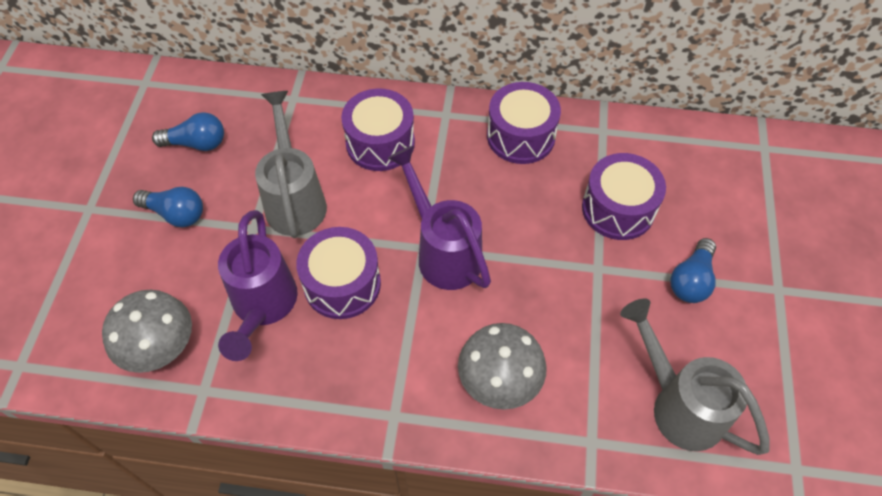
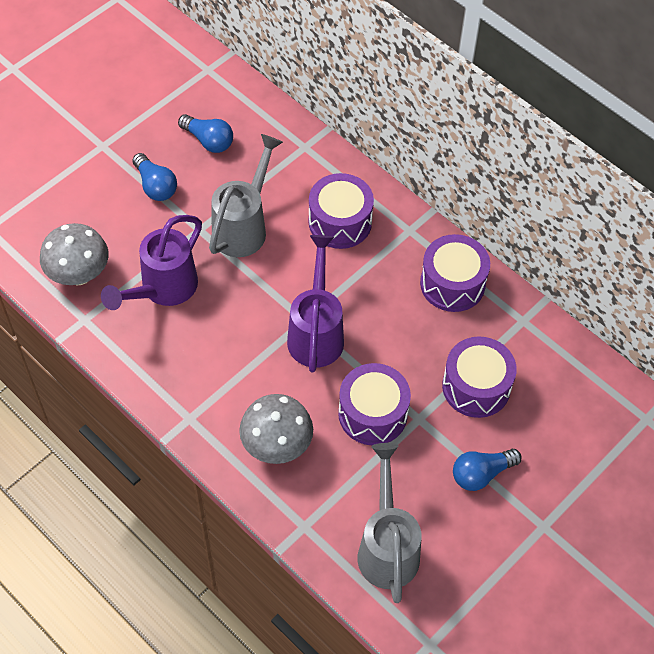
camera: 35 degrees right, 0 degrees up
(342, 284) = (227, 308): purple drum -> purple drum (373, 414)

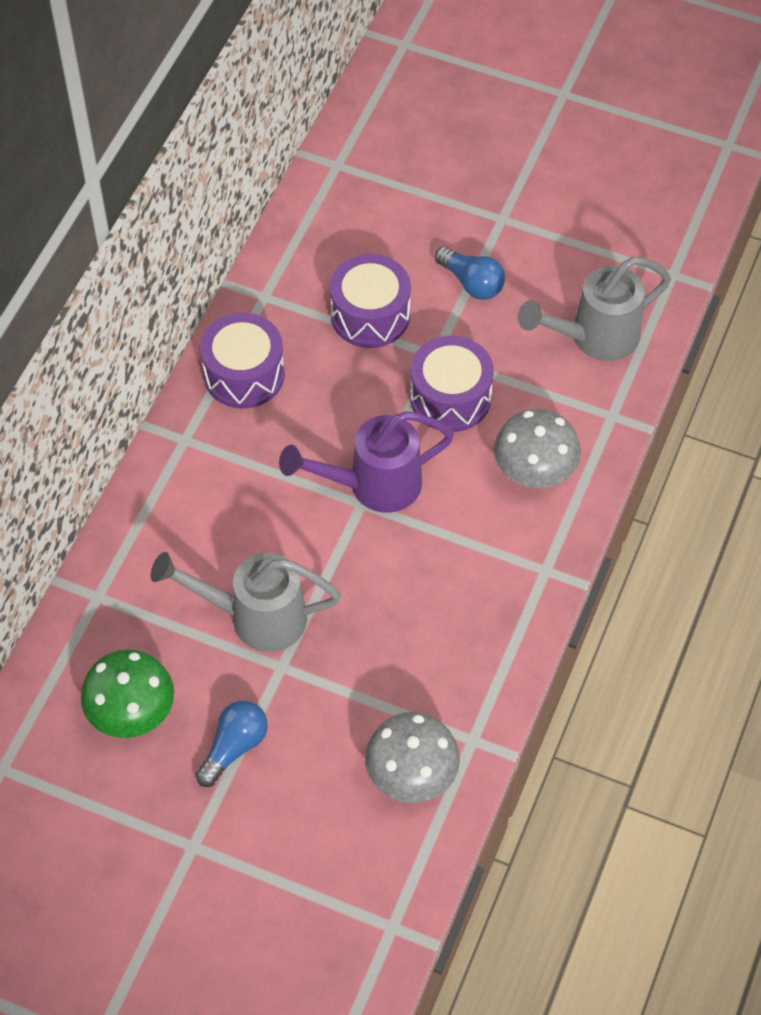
camera: 110 degrees left, 0 degrees up
(162, 290) = (390, 670): purple watering can -> none
(208, 141) = (132, 714): blue light bulb -> green mushroom
(340, 222) = (203, 515): purple drum -> none

